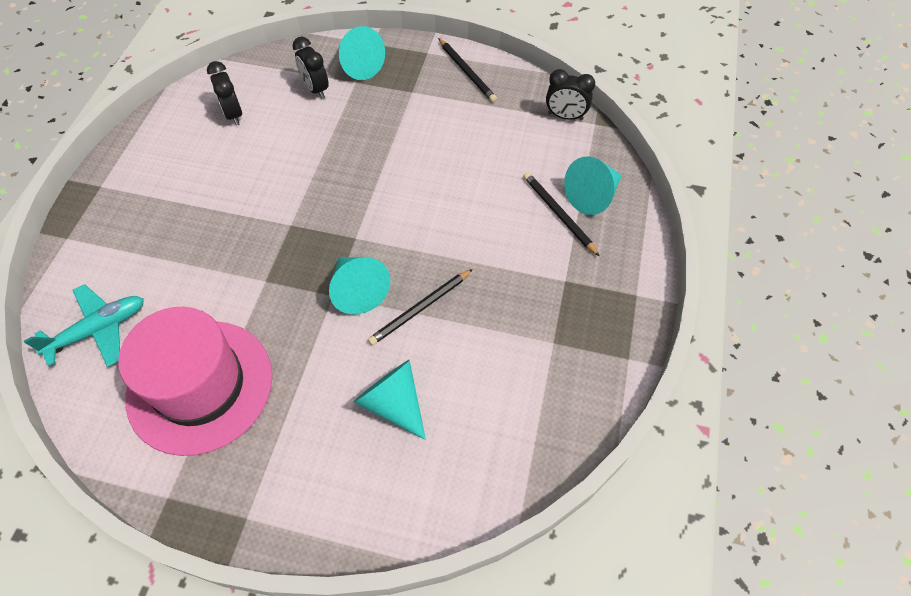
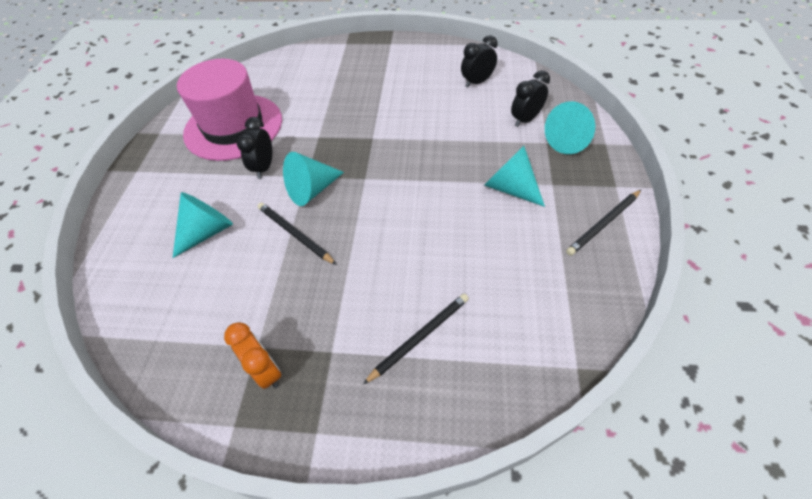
camera: 85 degrees right, 5 degrees down
(99, 330) = (277, 75): turquoise plane -> none
(565, 116) = (576, 331): black clock -> black clock (264, 167)
(578, 333) = (266, 370): none -> orange clock
(592, 196) = (454, 373): turquoise cone -> turquoise cone (510, 188)

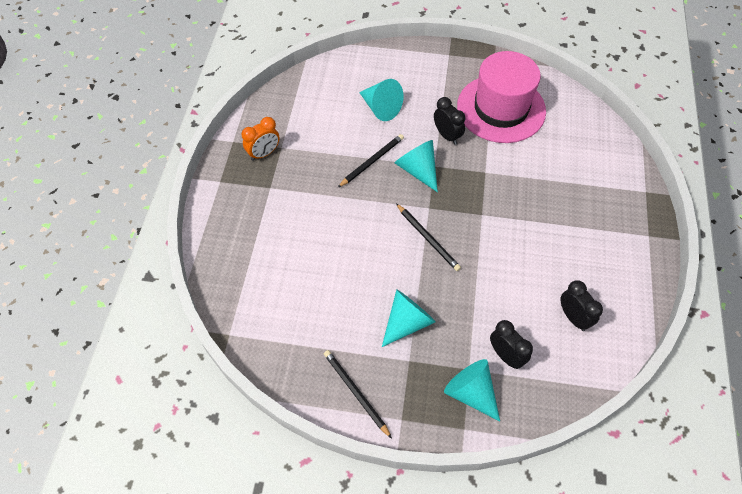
camera: 90 degrees right, 5 degrees up
(264, 167) = (447, 135): black clock -> black clock turned 45 degrees clockwise
(419, 337) = (271, 238): black pencil -> black pencil (428, 238)

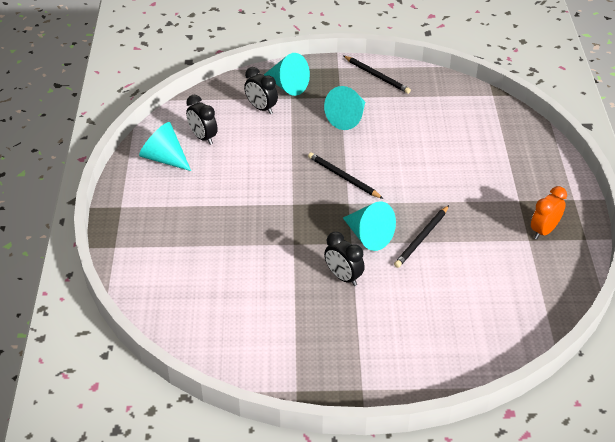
camera: 170 degrees right, 15 degrees down
(381, 108) = (432, 299): turquoise cone -> turquoise cone (164, 158)
(501, 108) = (281, 319): pink hat -> none

